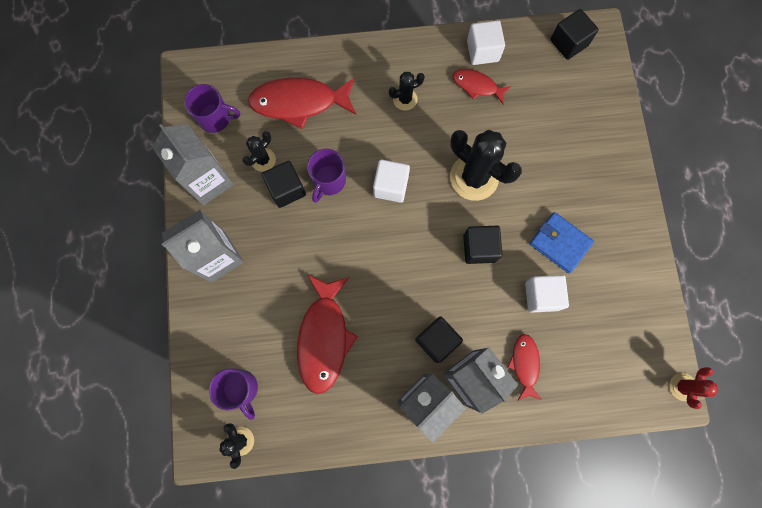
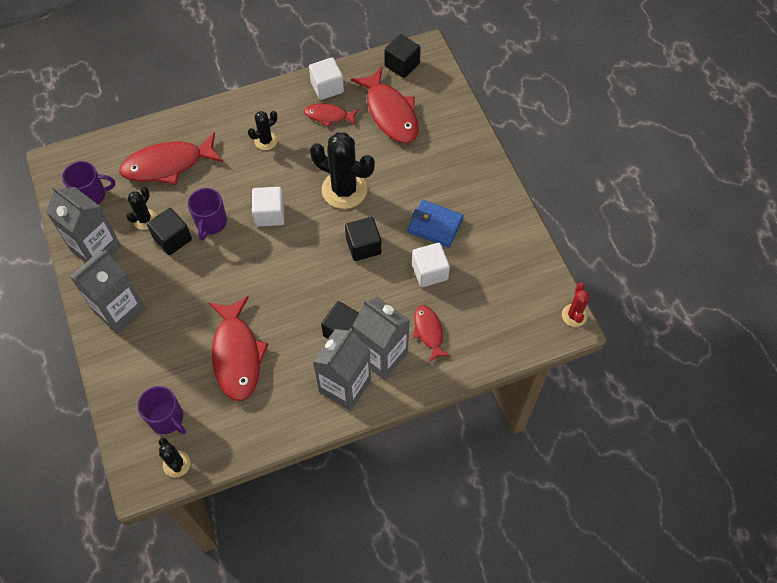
camera: 15 degrees left, 15 degrees down
(543, 98) = (390, 113): none -> red fish

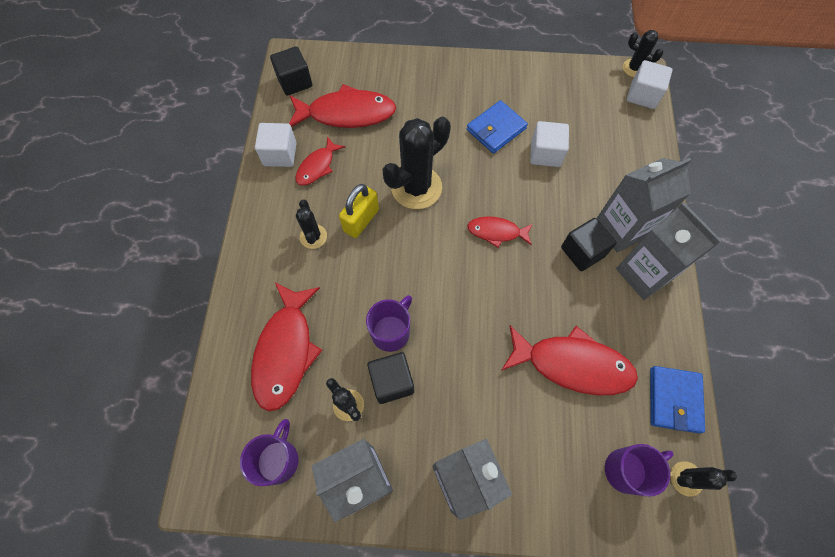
camera: 65 degrees left, 5 degrees up
(211, 223) = (391, 332): purple mug -> purple mug turned 90 degrees counterclockwise
(238, 439) = (674, 400): none -> blue wallet
(270, 214) = (410, 267): white cube -> white cube (643, 95)
(295, 165) = (361, 220): none -> yellow padlock
(363, 246) = (491, 196): black cube -> none
(429, 332) = (610, 180): red fish -> red fish (496, 232)
(574, 315) = (634, 68): red cactus -> black cactus

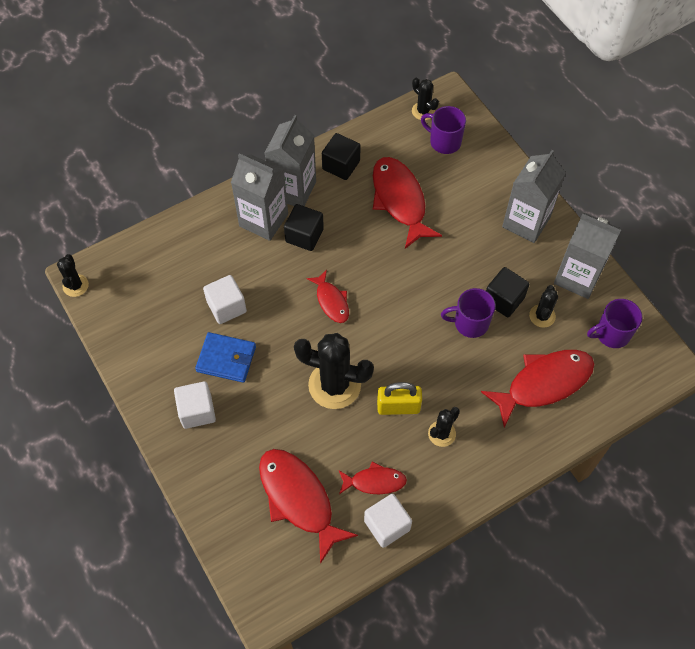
camera: 125 degrees left, 5 degrees down
(295, 82) = (295, 580): black cube -> black cube (341, 165)
(643, 95) = (106, 265): white cube -> white cube (197, 411)
(674, 400) = (377, 136): blue wallet -> none

